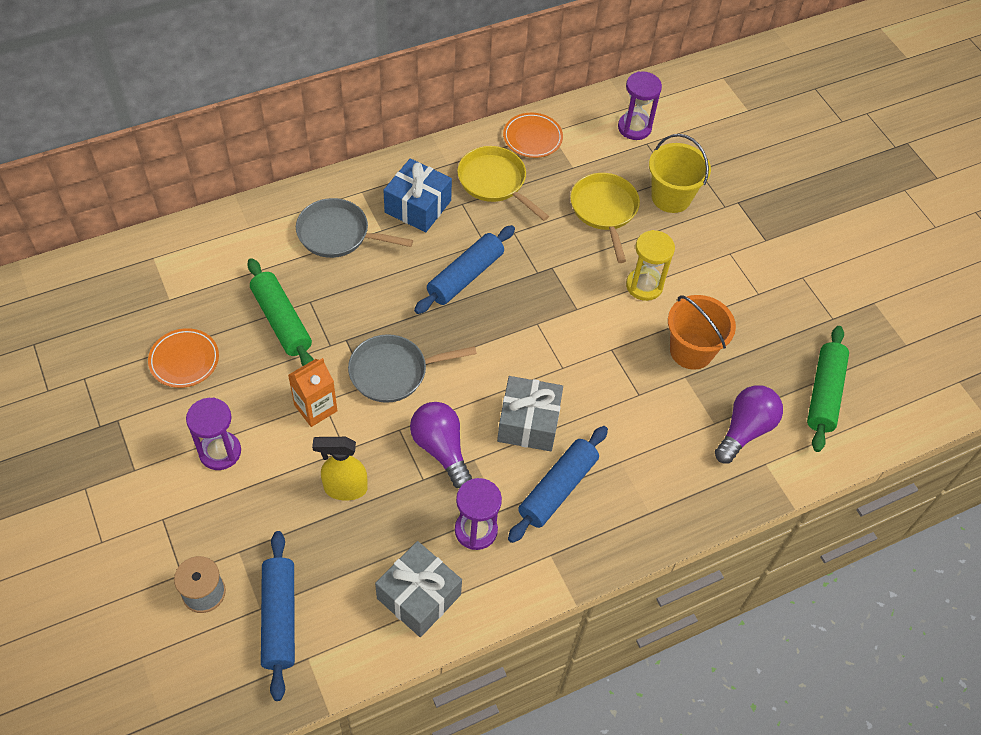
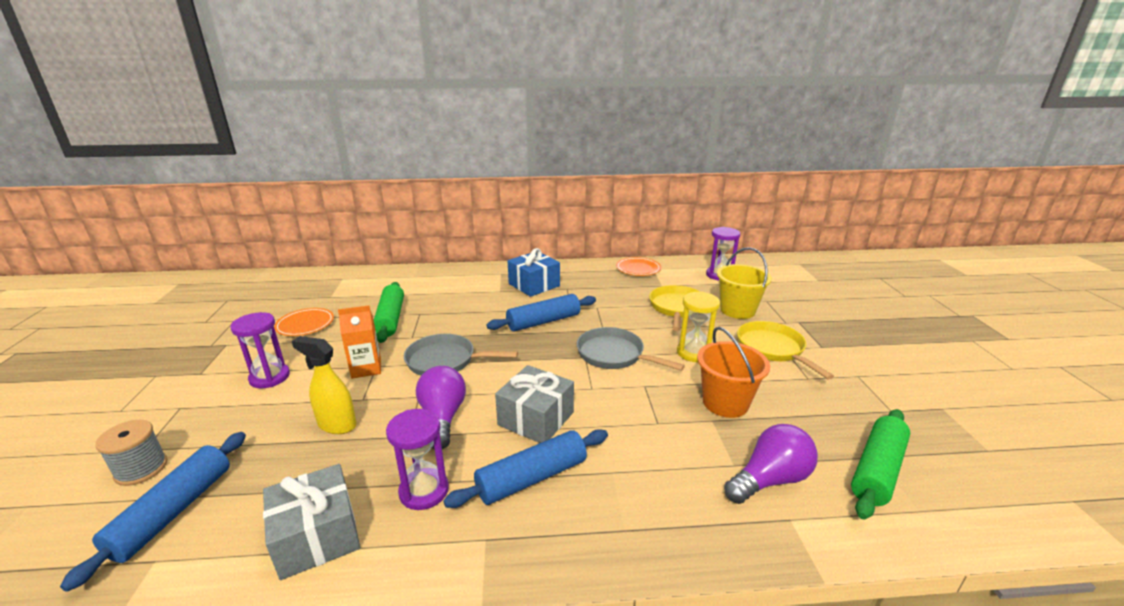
camera: 25 degrees right, 30 degrees down
(338, 234) = (468, 288): grey pan -> grey pan (614, 355)
(495, 182) = (598, 283): yellow pan -> yellow pan (773, 349)

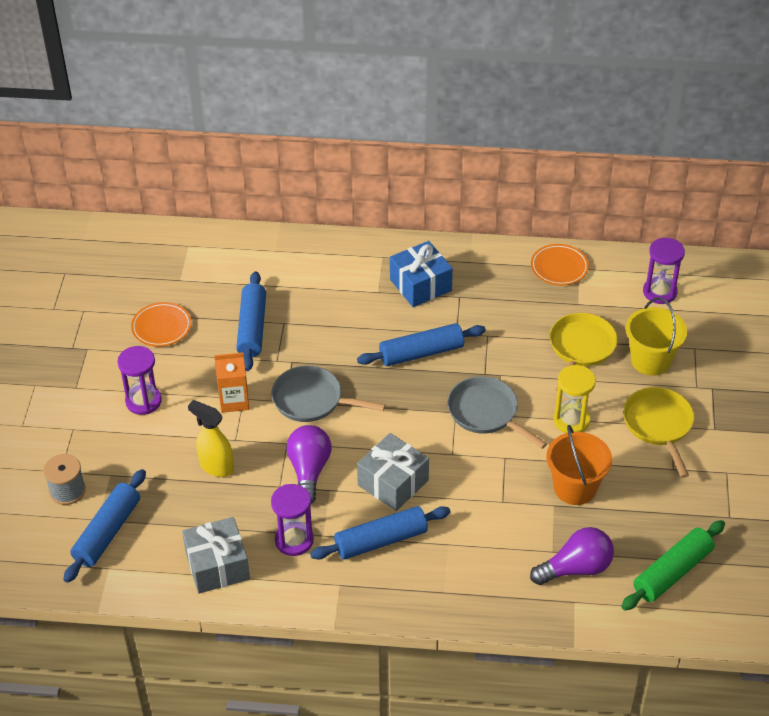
camera: 10 degrees right, 20 degrees up
(390, 319) = (252, 328): green rolling pin -> blue rolling pin

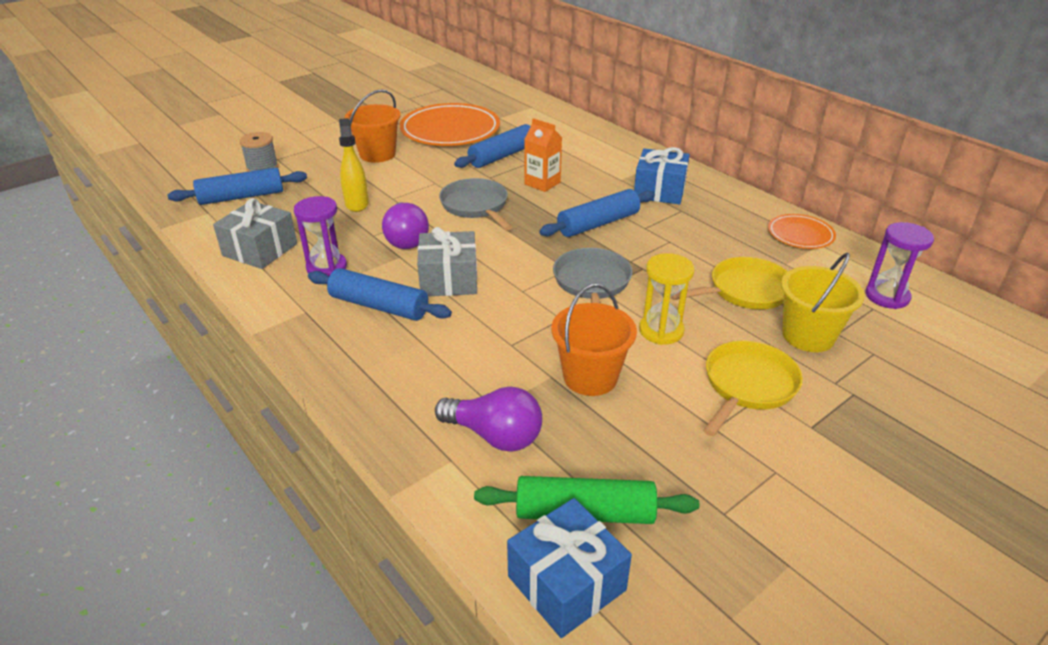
camera: 45 degrees right, 10 degrees down
(143, 401) = (377, 154): purple hourglass -> orange bucket
(161, 327) = (450, 130): orange plate -> orange plate, size x1.93
(234, 401) = (427, 181): orange carton -> orange carton (542, 183)
(309, 471) = (406, 239): purple light bulb -> purple light bulb turned 120 degrees clockwise
(421, 353) = (598, 224): blue rolling pin -> blue rolling pin turned 60 degrees counterclockwise
(707, 613) = (566, 583): none -> blue gift

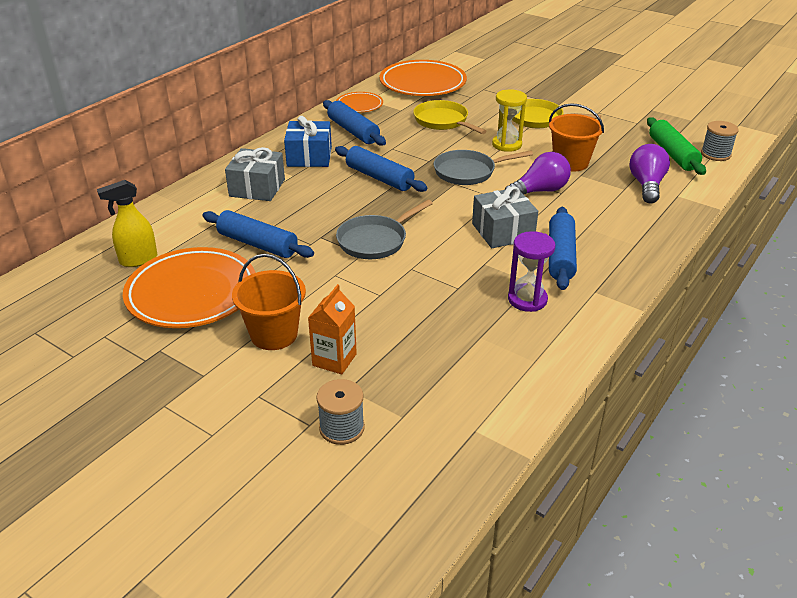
camera: 105 degrees left, 0 degrees up
(241, 197) = (425, 415): blue rolling pin -> blue rolling pin (353, 131)
(260, 250) = (525, 353): grey gift -> grey gift (257, 188)
(357, 203) = (402, 316): yellow spray bottle -> yellow spray bottle (138, 260)
(406, 239) = (454, 267): purple light bulb -> purple light bulb (539, 191)
(542, 183) = (314, 212): orange carton -> orange carton (334, 360)
(566, 583) = (715, 154): blue gift -> grey spool
(808, 336) = (479, 104): yellow bucket -> none
(887, 296) = (422, 83): purple hourglass -> orange plate

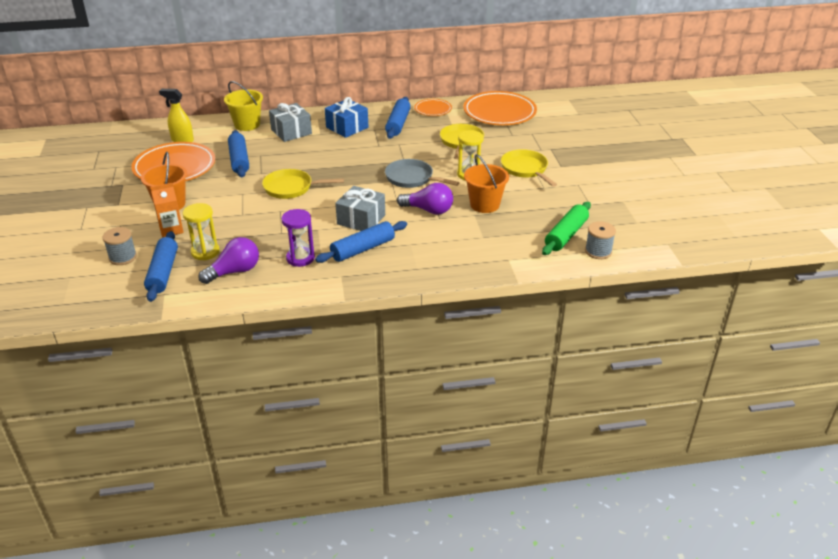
camera: 45 degrees right, 0 degrees up
(188, 204) = (247, 124): none -> yellow bucket
(375, 240) = (291, 188): grey pan -> yellow pan
(379, 178) = (358, 157): blue rolling pin -> blue rolling pin (163, 272)
(423, 357) = (205, 252): none -> yellow hourglass
(646, 185) = (502, 243): purple light bulb -> purple light bulb (234, 271)

